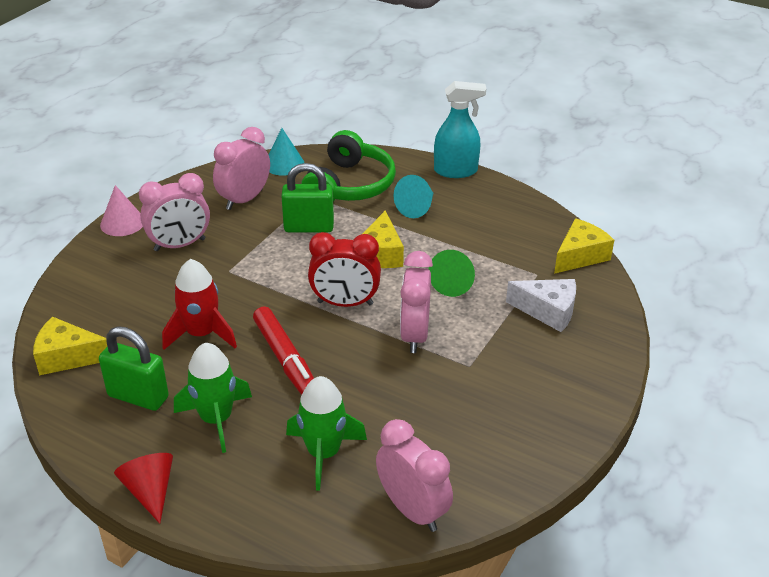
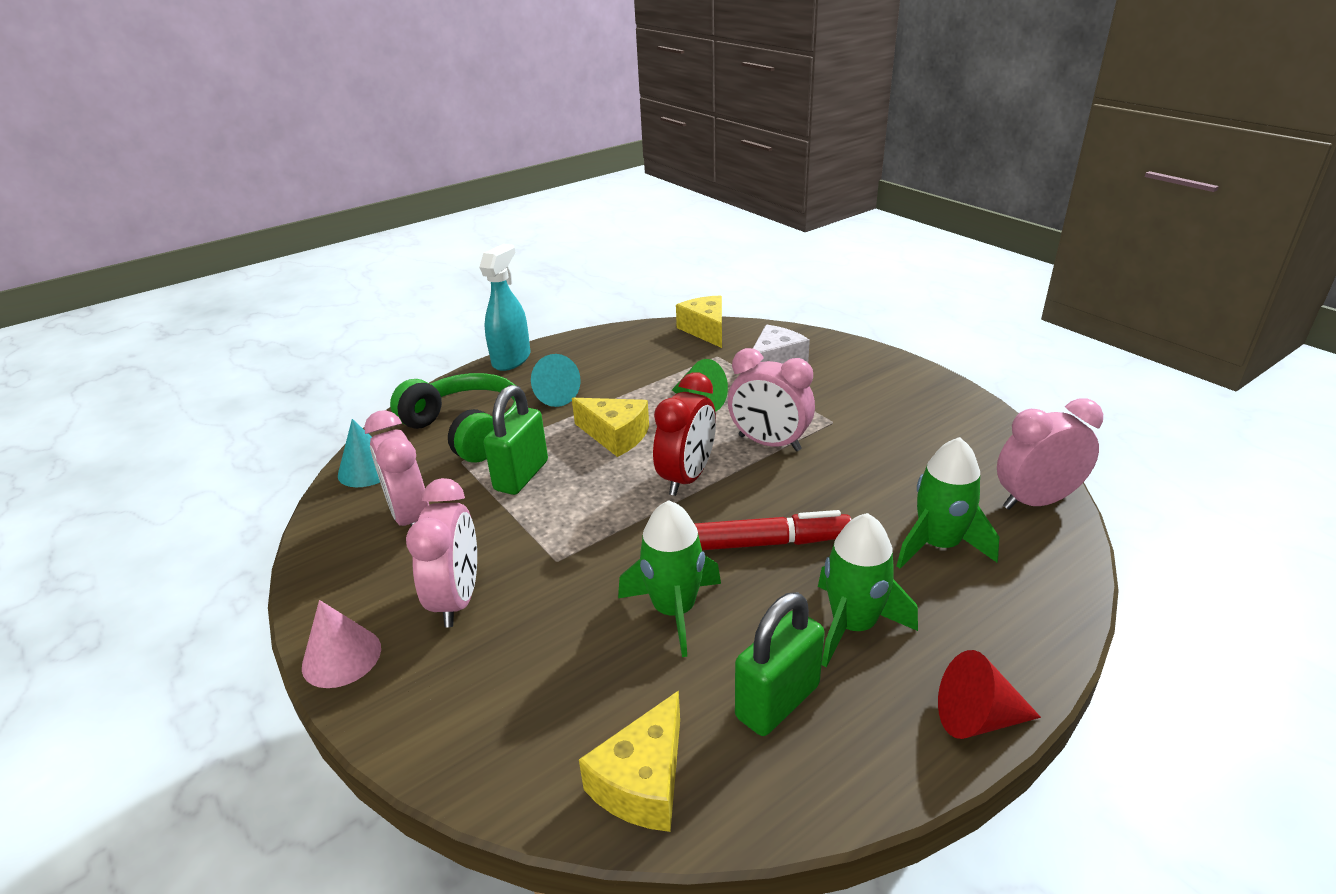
camera: 65 degrees left, 5 degrees down
(201, 334) = (674, 610): red rocket -> green rocket

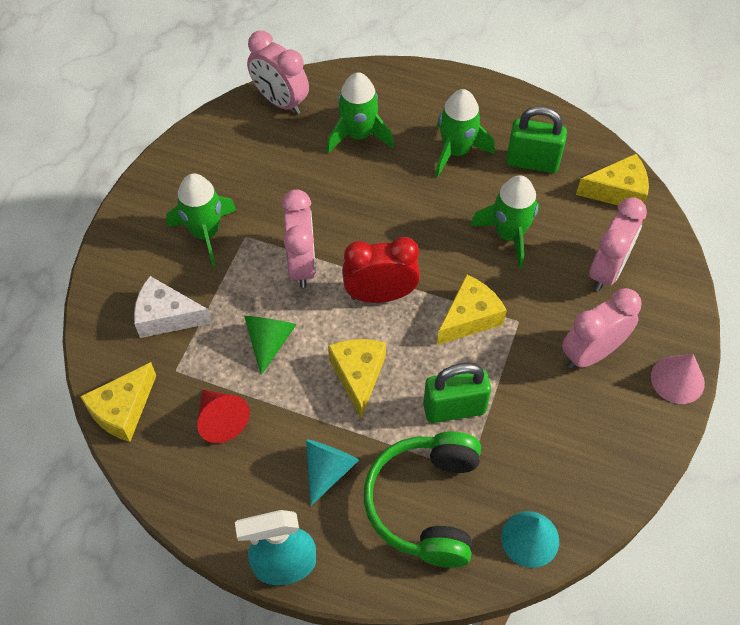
camera: 125 degrees left, 25 degrees up
(410, 517) = (552, 449): pink clock -> pink clock (607, 270)
(599, 526) = (469, 318): none -> yellow cheese
(764, 543) = (418, 218): red marker -> none
(855, 402) = (205, 233): none -> green rocket
(977, 718) = (480, 88): red cone -> red cone (221, 420)

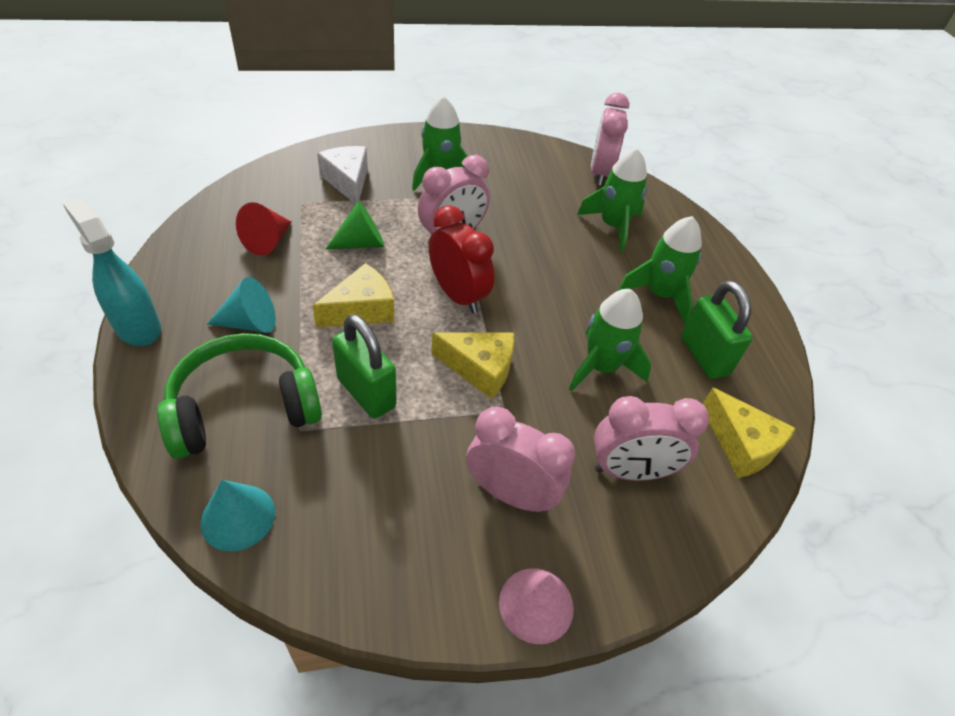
camera: 55 degrees right, 10 degrees down
(122, 410) = (249, 188): yellow cheese -> none

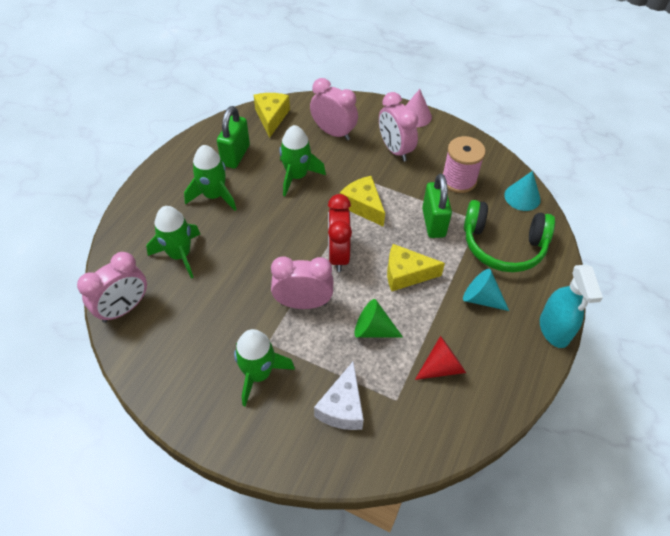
camera: 140 degrees left, 5 degrees up
(367, 491) = (459, 180): none -> pink spool

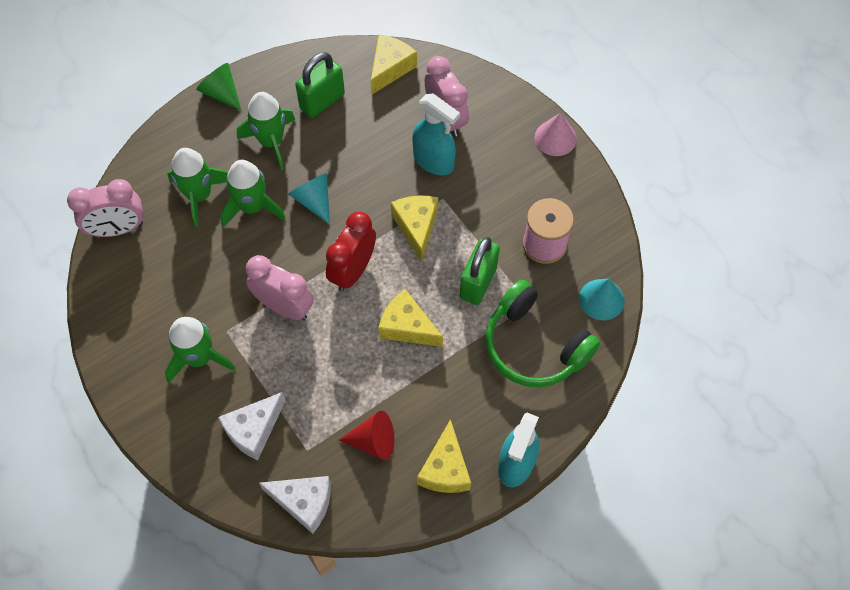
camera: 30 degrees right, 10 degrees up
(297, 176) = (370, 157): green rocket -> green rocket (252, 207)
(344, 161) = (434, 161): none -> turquoise spray bottle
(373, 329) = (333, 369): green cone -> green cone (221, 93)
(395, 150) = (499, 172): pink clock -> none
(423, 442) = (304, 503): none -> white cheese
(481, 298) = (465, 392): turquoise cone -> turquoise cone (314, 200)
(509, 359) = (445, 469): none -> yellow cheese

